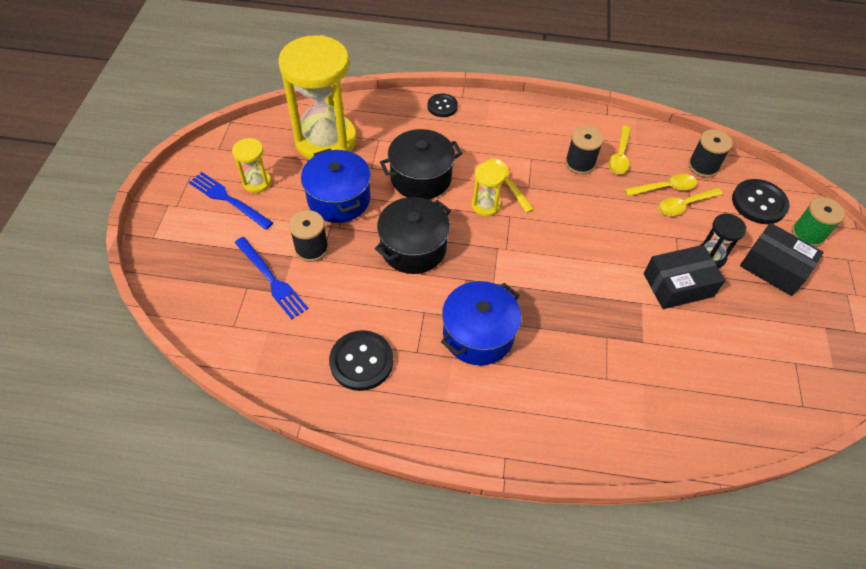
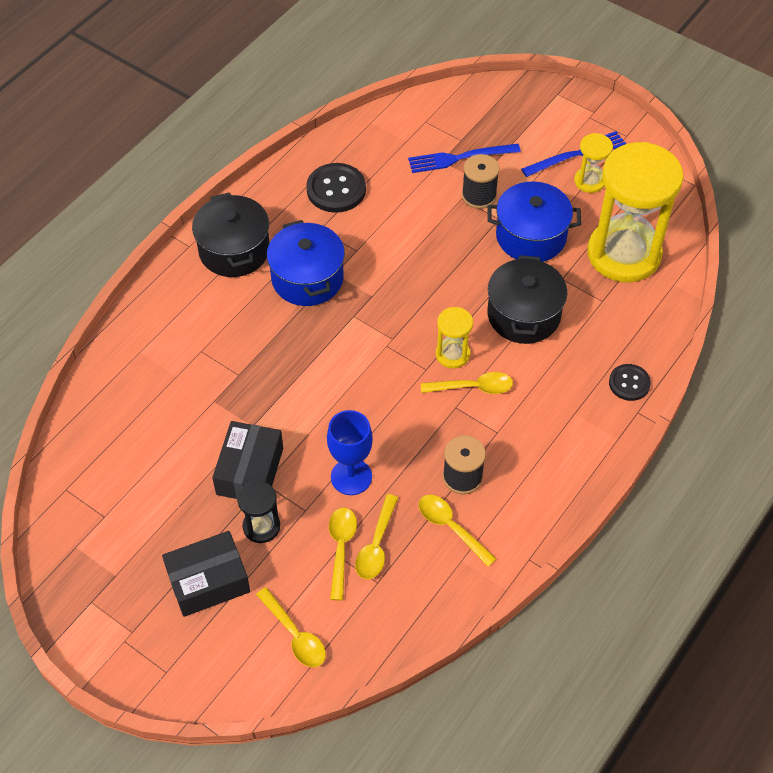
camera: 120 degrees right, 0 degrees up
(413, 248) = (433, 271): black pot -> black pot (234, 250)
(630, 222) = (351, 477): none -> blue goblet
(703, 166) = (383, 612): black spool -> none
(759, 203) = (295, 635): black button -> yellow spoon
(807, 234) = (222, 654): green spool -> none

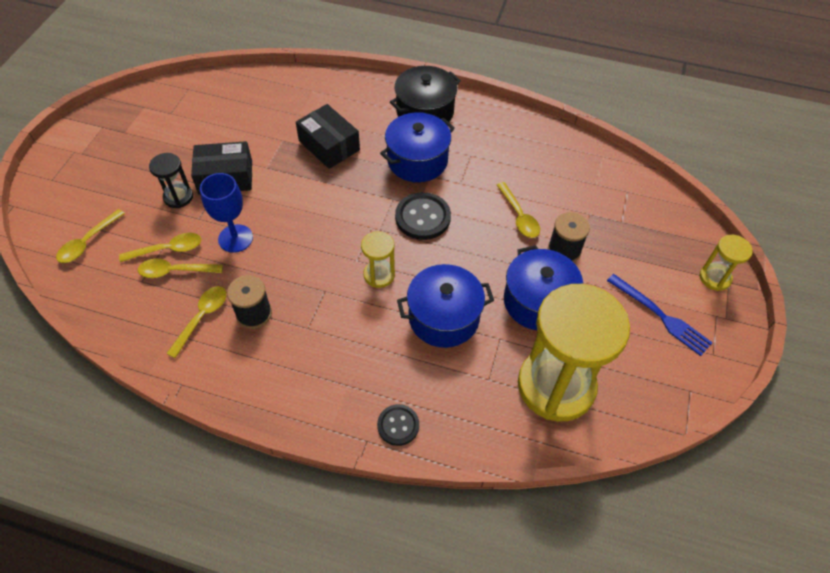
camera: 70 degrees right, 0 degrees up
(208, 581) = (127, 181): black box -> black box (329, 145)
(336, 189) = (516, 153): black button -> black button (423, 217)
(459, 158) = (599, 225): blue fork -> none
(473, 387) = (349, 298): yellow spoon -> yellow spoon (519, 216)
(523, 315) = (443, 317): black pot -> blue pot
(589, 181) = (633, 334): yellow hourglass -> yellow hourglass (715, 278)

